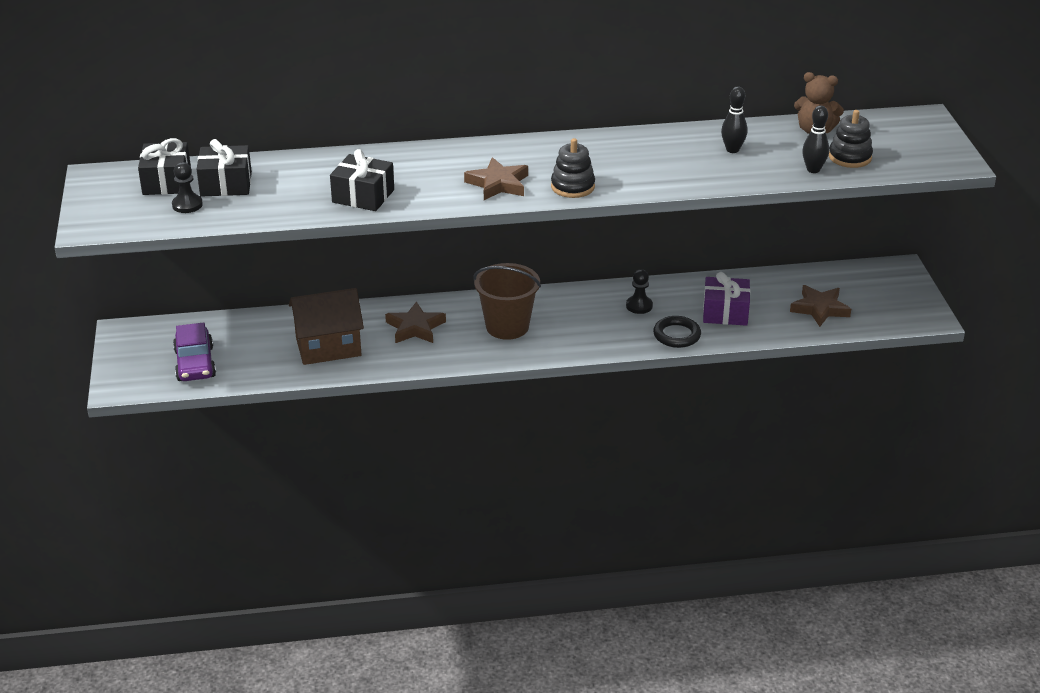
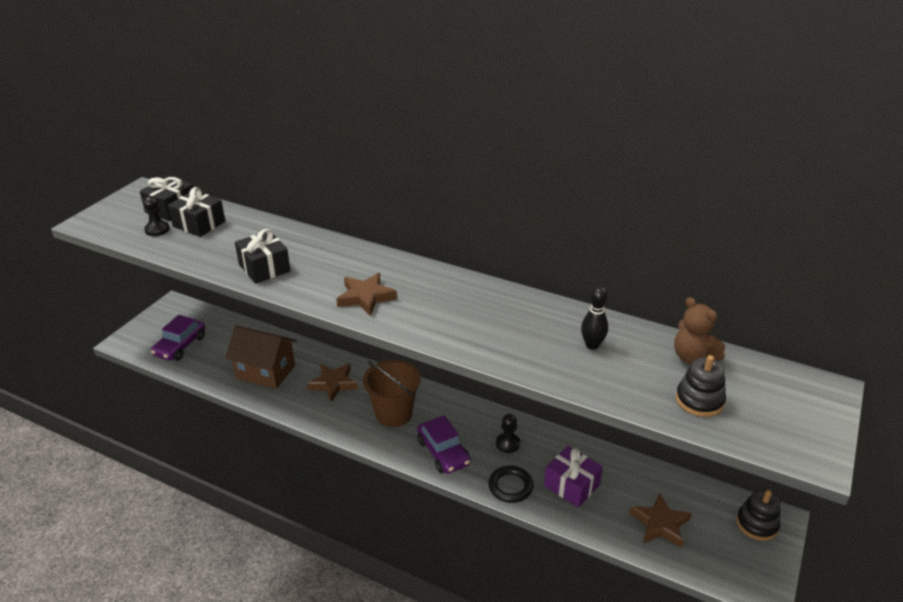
camera: 35 degrees right, 0 degrees up
(572, 186) = (417, 323): black stacking toy -> black stacking toy (757, 524)
(590, 336) = (443, 452): none -> purple car
(813, 170) = (647, 398): black bowling pin -> none

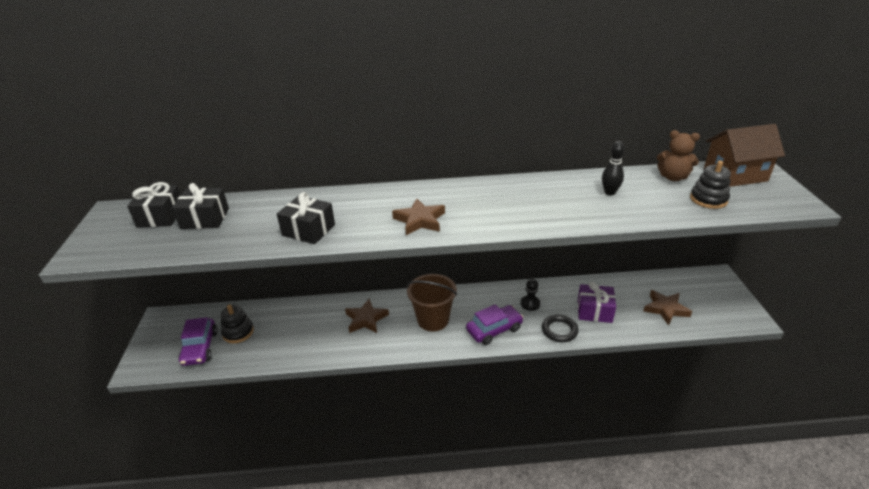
camera: 30 degrees left, 0 degrees up
(157, 230) = (166, 236): black pawn -> none
(265, 371) = (300, 335): brown house -> brown house (735, 175)
(443, 452) = (494, 330): purple car -> purple car turned 60 degrees counterclockwise
(757, 524) = (711, 283): black stacking toy -> black stacking toy (238, 332)

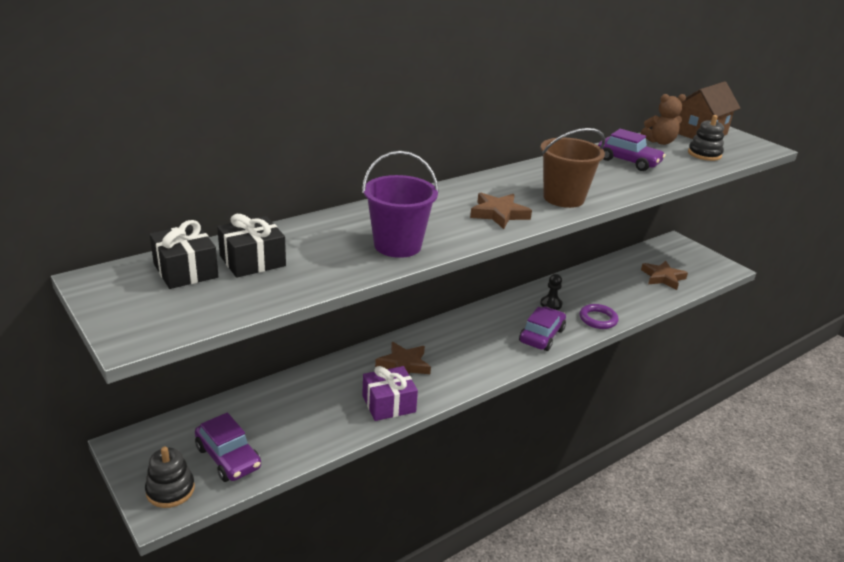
camera: 35 degrees left, 5 degrees down
(238, 332) = (261, 425): black stacking toy -> black stacking toy (170, 490)
(308, 230) = (397, 245): black gift -> purple bucket
(433, 320) = (474, 344): brown bucket -> brown bucket (563, 198)
(559, 330) = (598, 319): black ring -> purple ring
(594, 311) = (610, 295): purple gift -> purple gift (388, 404)
(609, 192) = (628, 161): black bowling pin -> purple car

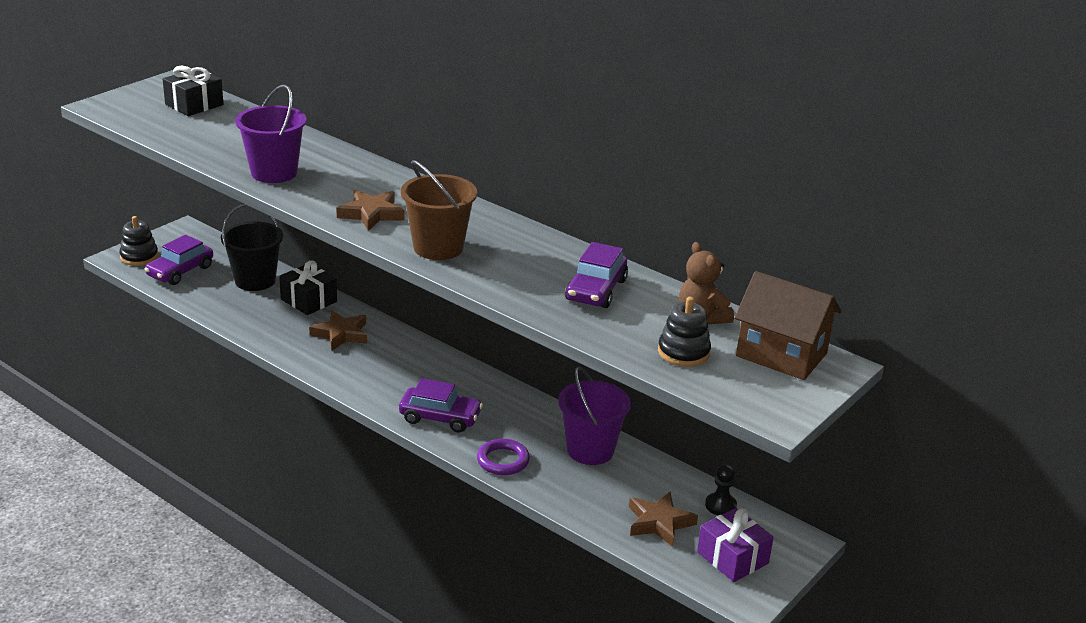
camera: 75 degrees right, 0 degrees up
(252, 261) = (219, 123): black gift -> black gift (309, 300)
(279, 404) = (255, 280): none -> black bucket
(388, 404) = (274, 333): purple gift -> purple gift (732, 557)
(551, 304) = (518, 422): black pawn -> black pawn (720, 505)
(587, 284) = (590, 450): none -> purple bucket

